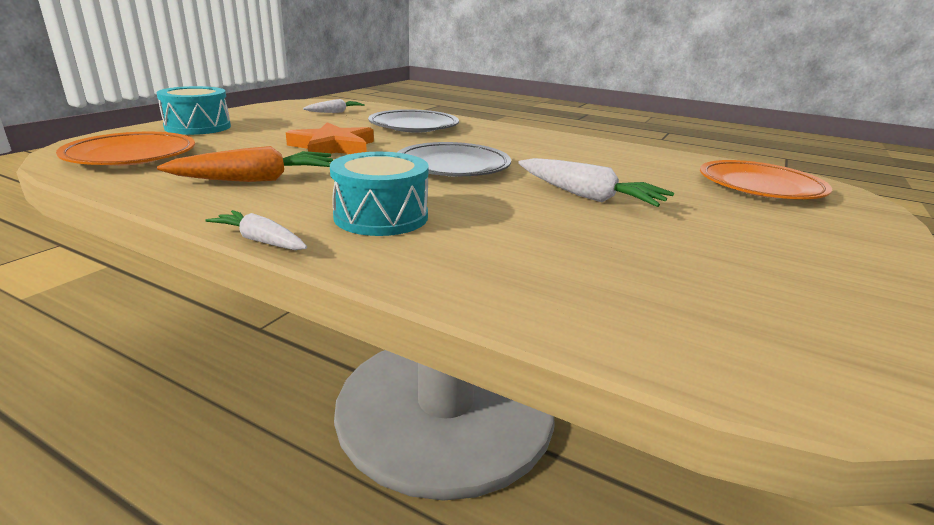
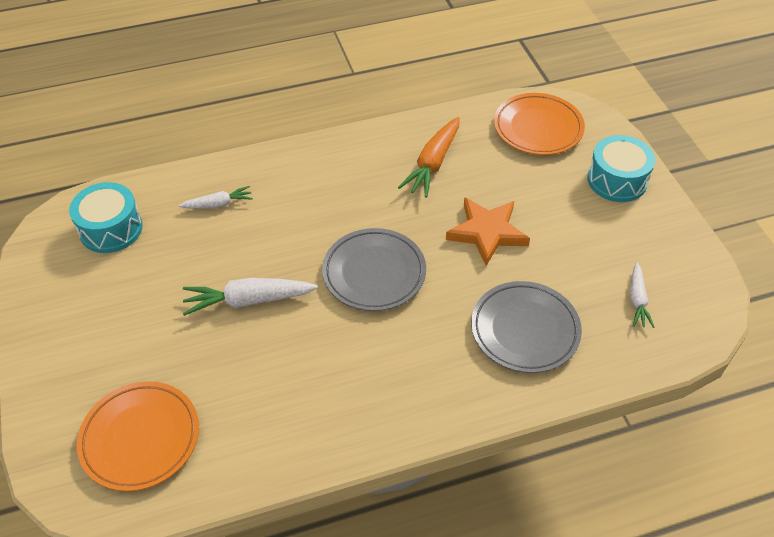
camera: 135 degrees right, 25 degrees up
(261, 241) = (334, 134): white carrot -> white carrot (218, 204)
(381, 216) = (321, 185): turquoise drum -> turquoise drum (111, 229)

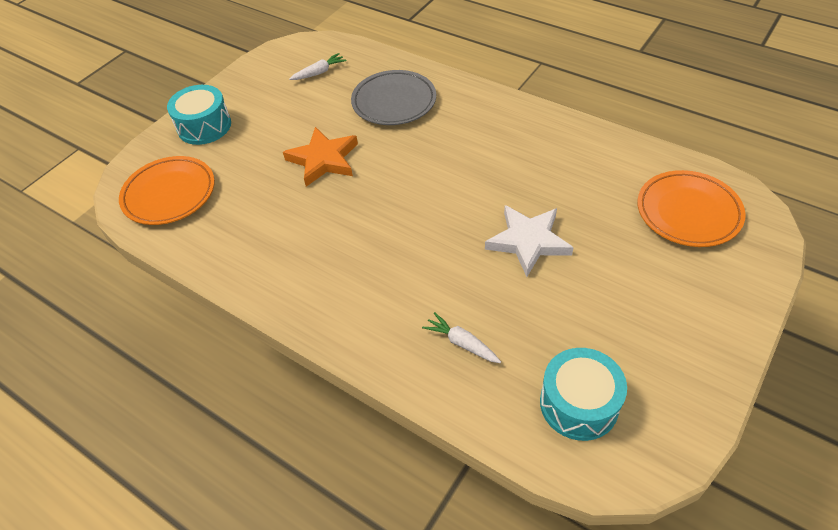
camera: 125 degrees left, 0 degrees up
(248, 300) = (528, 241): white carrot -> white star
(374, 273) = (424, 192): grey plate -> none
(433, 163) = (271, 231): orange carrot -> none

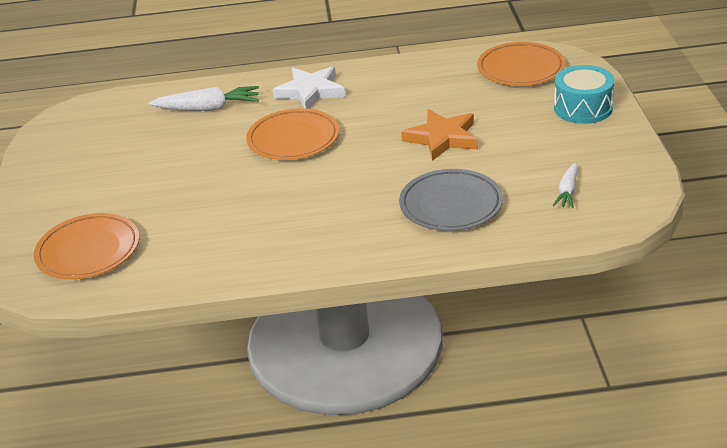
camera: 140 degrees right, 15 degrees down
(427, 235) = (293, 139): none -> orange plate
(462, 343) = (208, 108): white carrot -> white carrot, size x1.67
(528, 241) = (211, 171): white star -> white star (310, 91)
(579, 404) = (112, 120): turquoise drum -> none

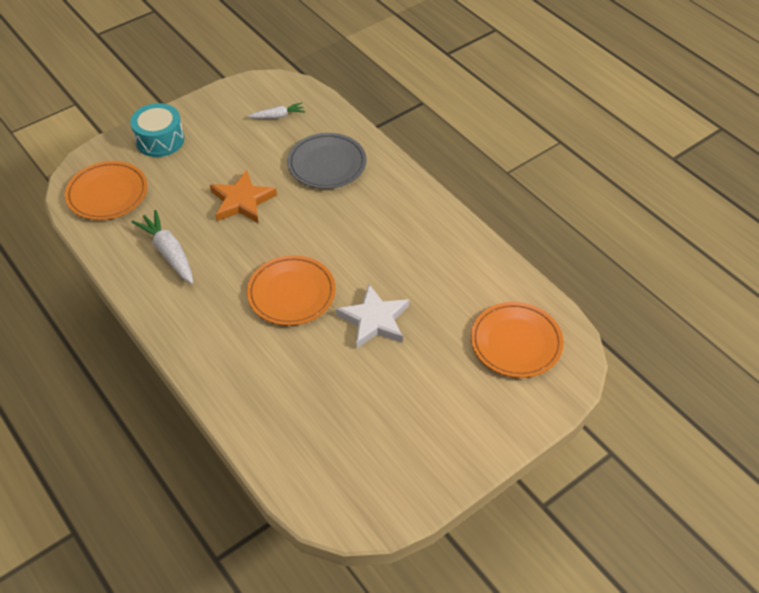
camera: 125 degrees left, 15 degrees up
(208, 108) = (272, 389): white carrot -> white carrot (169, 253)
(310, 91) = (205, 322): white star -> white star (374, 320)

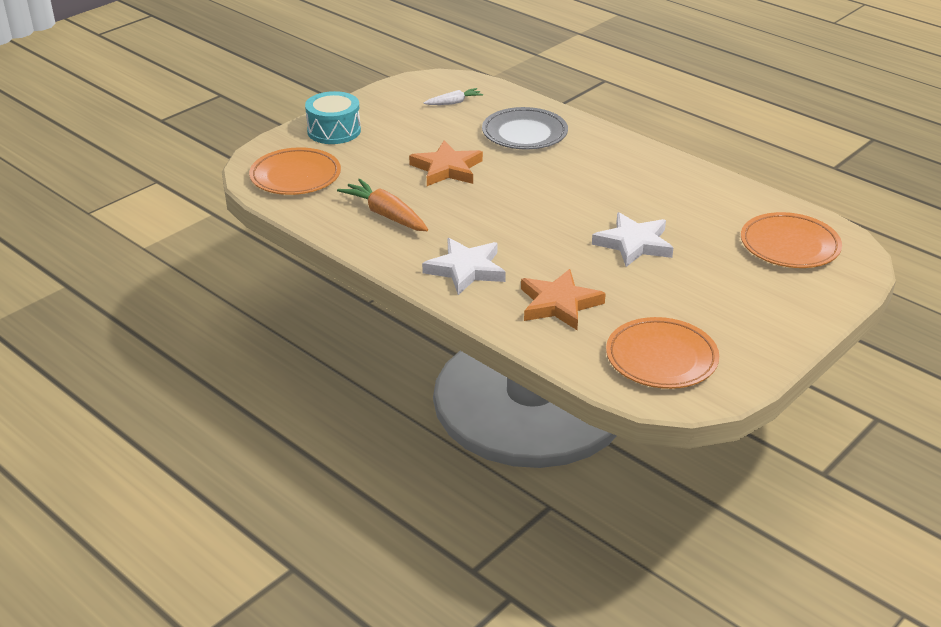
camera: 10 degrees left, 15 degrees down
(169, 253) = (386, 215): white carrot -> orange carrot
(214, 331) = (466, 269): none -> white star
(280, 386) = (559, 304): none -> orange star
(291, 293) = (535, 233): orange plate -> orange plate (661, 358)

